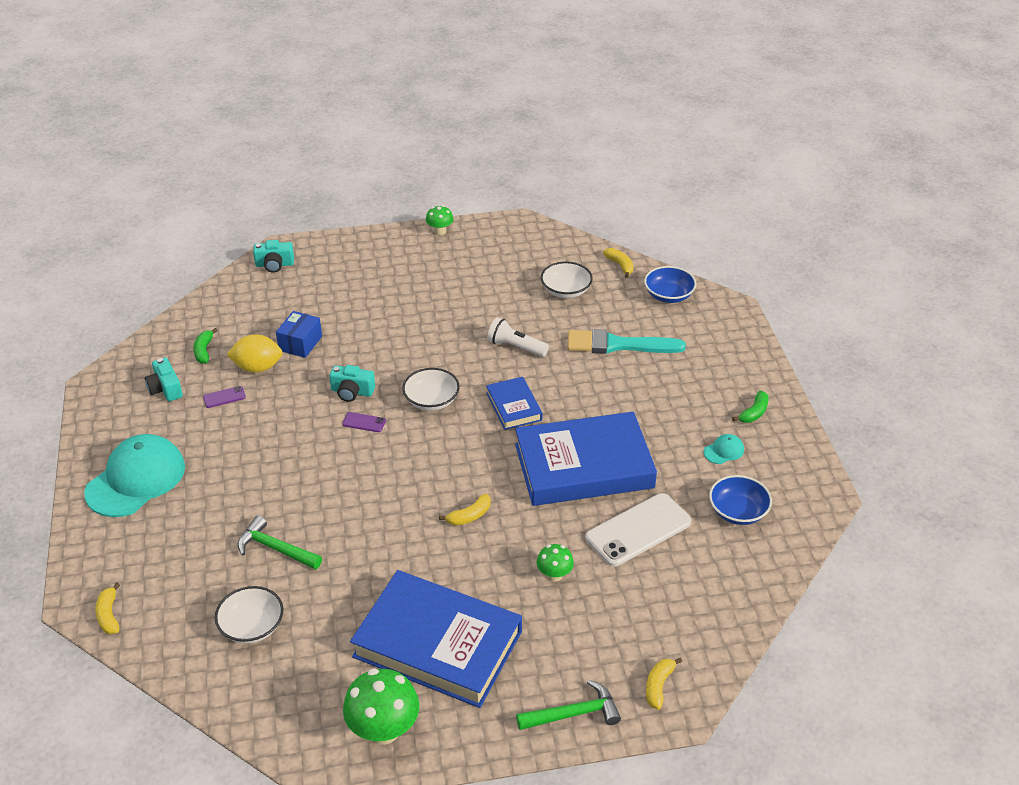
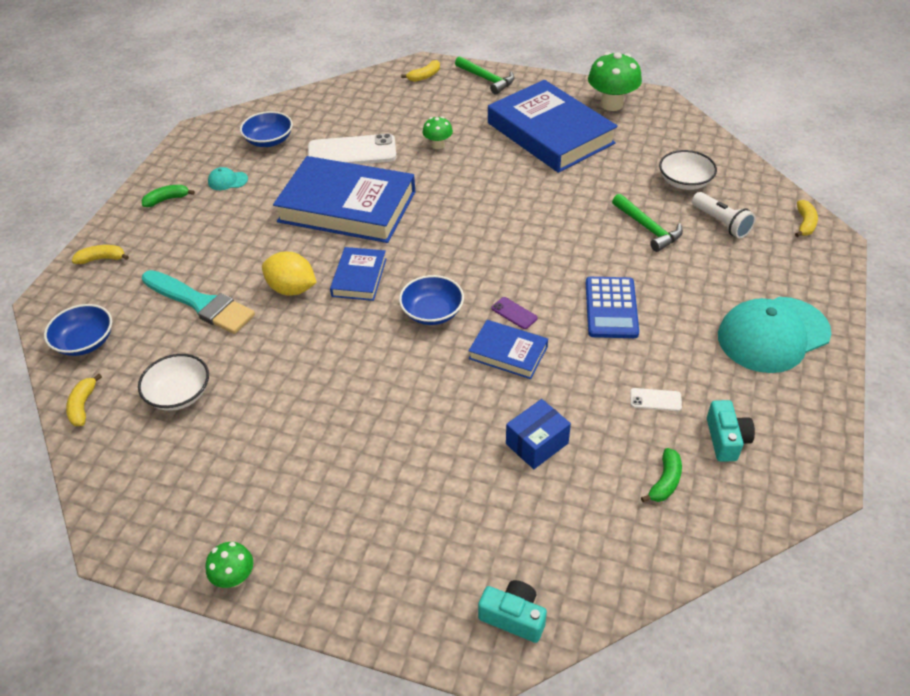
camera: 150 degrees left, 5 degrees up
(224, 397) = (655, 400): purple phone -> white phone
(257, 367) = (603, 427): yellow lemon -> yellow lemon (292, 289)
(283, 455) = (611, 308): none -> blue calculator
(352, 392) = (508, 353): turquoise camera -> blue book
(431, 400) = (432, 312): white bowl -> blue bowl
(469, 516) = (471, 201): yellow banana -> yellow banana (102, 259)
(515, 347) = (301, 341): white flashlight -> white flashlight (721, 223)
(574, 713) = (487, 79): green hammer -> green hammer turned 150 degrees counterclockwise

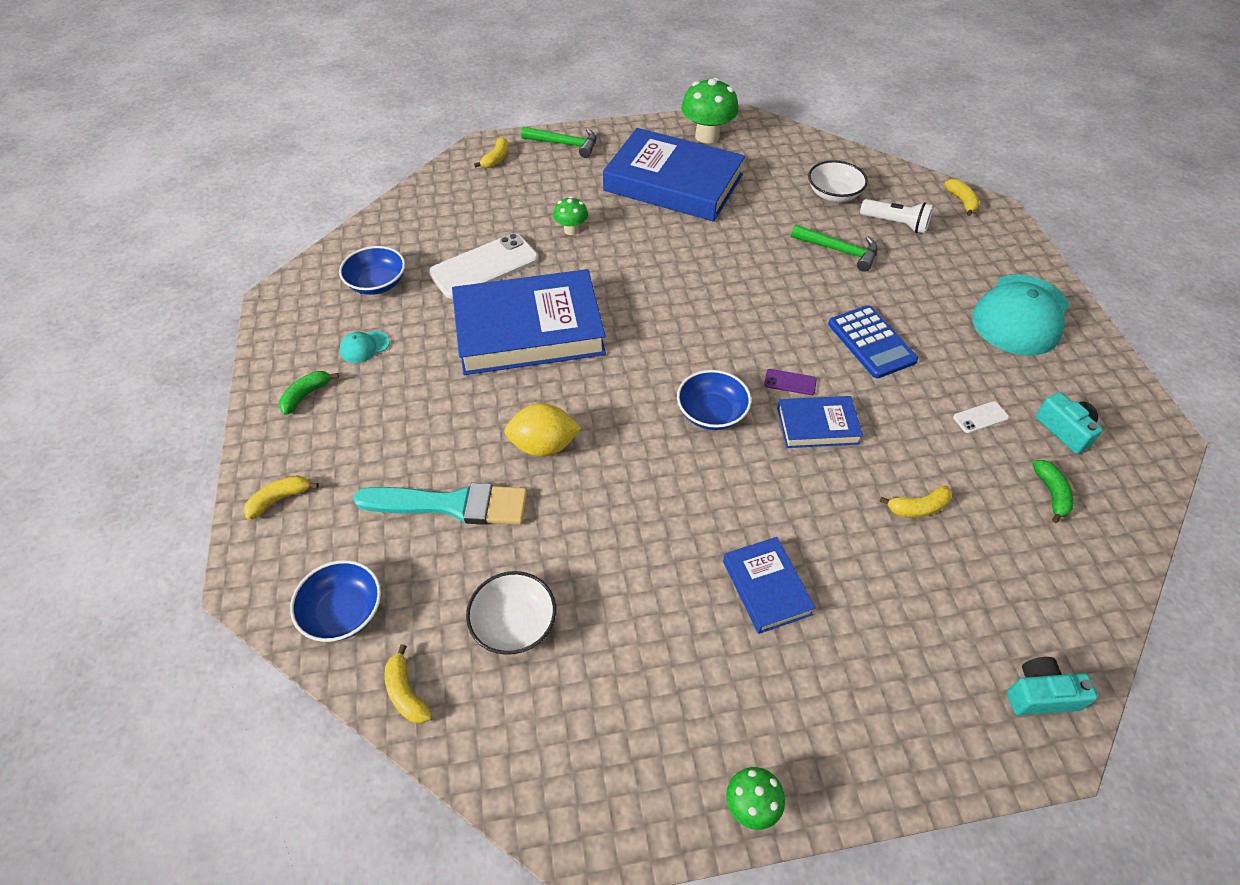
camera: 30 degrees left, 5 degrees up
(359, 277) = (606, 404): blue book -> blue book (766, 587)
(537, 443) = (918, 507): blue box -> yellow banana

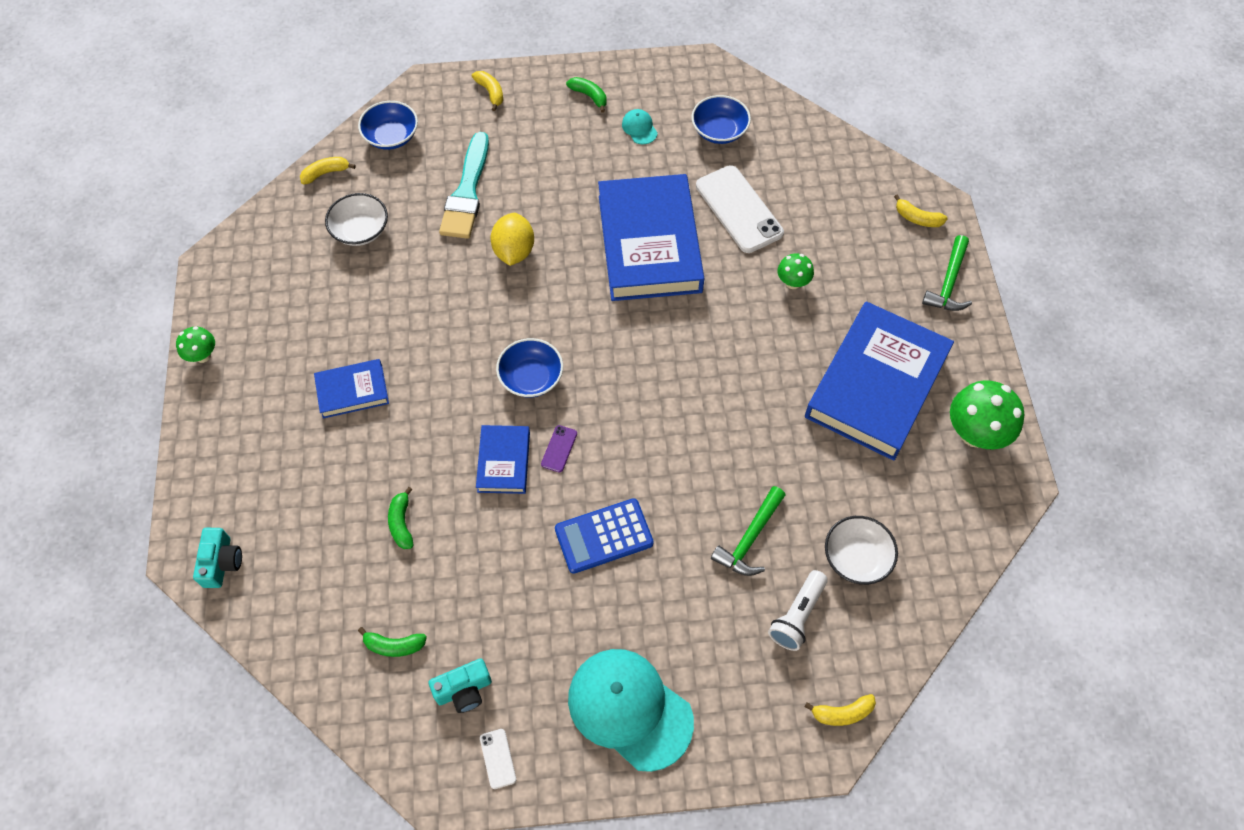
camera: 95 degrees right, 10 degrees up
(918, 507) = (401, 523): yellow banana -> green banana
(980, 417) = (491, 612): white phone -> white phone (498, 758)

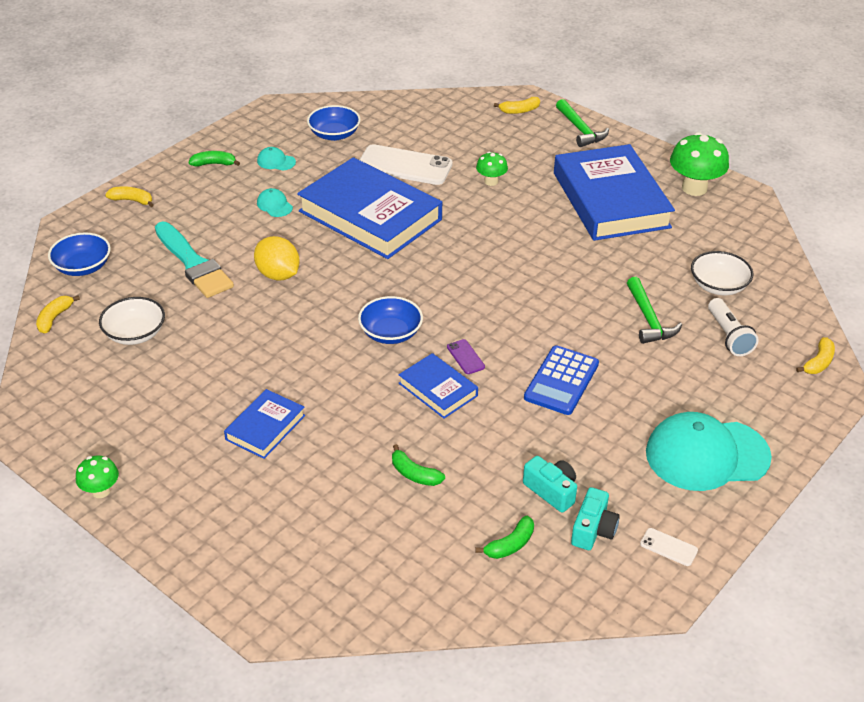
camera: 45 degrees left, 20 degrees down
(221, 562) = (306, 602): turquoise camera -> turquoise camera (551, 491)
(588, 176) = (274, 205): none -> turquoise cap

